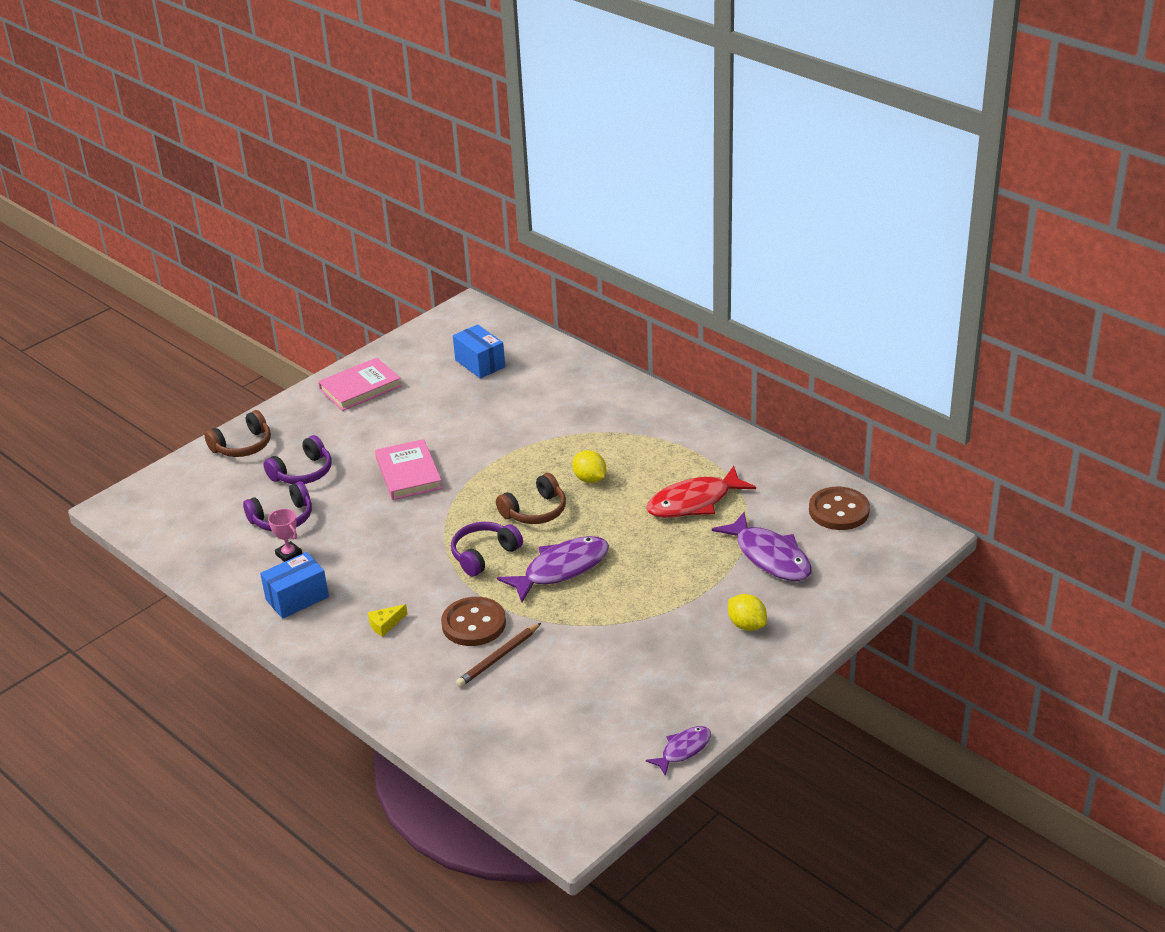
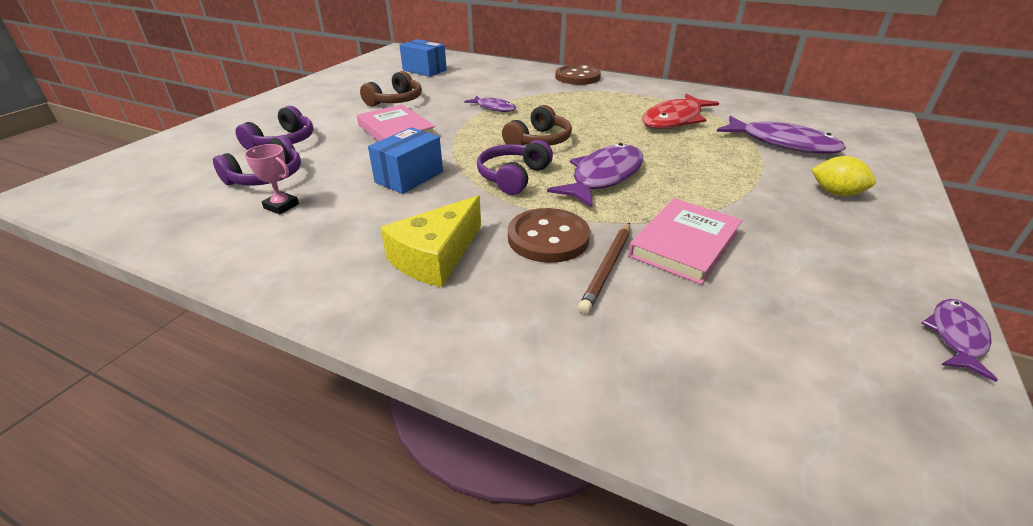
camera: 20 degrees left, 0 degrees up
(243, 446) = (212, 131): brown headphones -> brown headphones (395, 101)
(297, 598) = (302, 247): blue box -> blue box (409, 177)
(360, 388) = (325, 89): pink book -> pink book (684, 244)
(385, 624) = (435, 256): yellow cheese -> yellow cheese, size x2.07
(520, 451) = (494, 108): none -> purple fish
(590, 479) = (570, 117): yellow lemon -> none
(839, 511) = (795, 112): brown button -> brown button (577, 77)

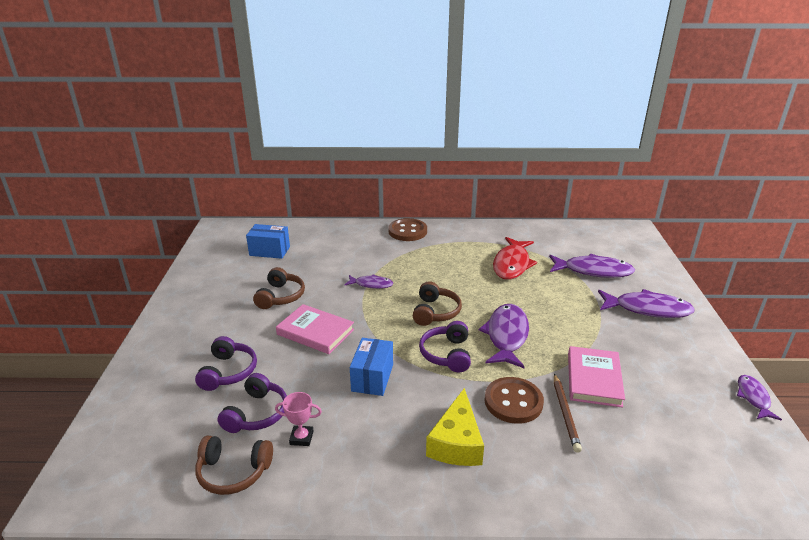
camera: 25 degrees left, 5 degrees down
(188, 214) = (233, 472): none -> brown headphones
(835, 193) = (647, 309): yellow lemon -> purple fish

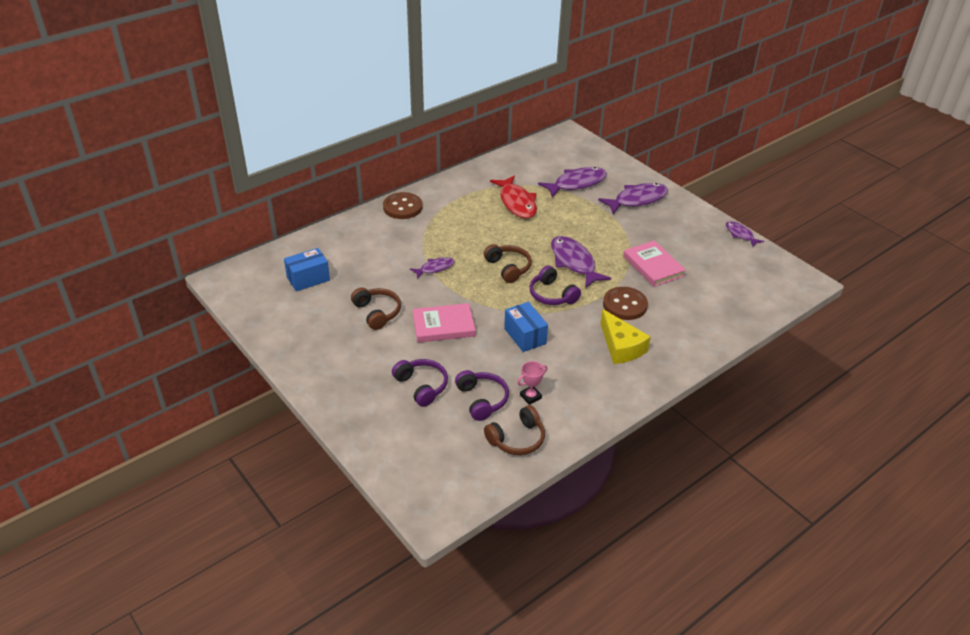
camera: 40 degrees left, 10 degrees up
(565, 414) = (659, 296): brown pencil -> none

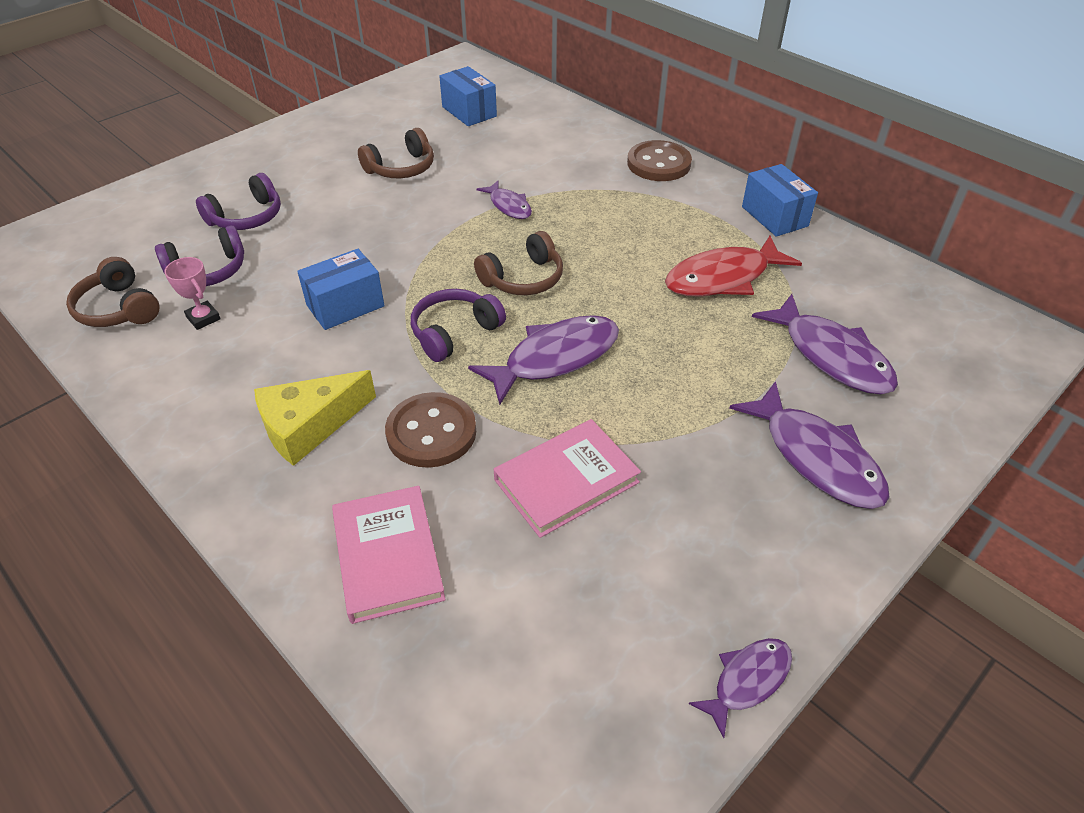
camera: 85 degrees right, 5 degrees up
(443, 326) = (372, 225): pink book -> pink book (388, 556)
(466, 178) = (774, 216): none -> blue box

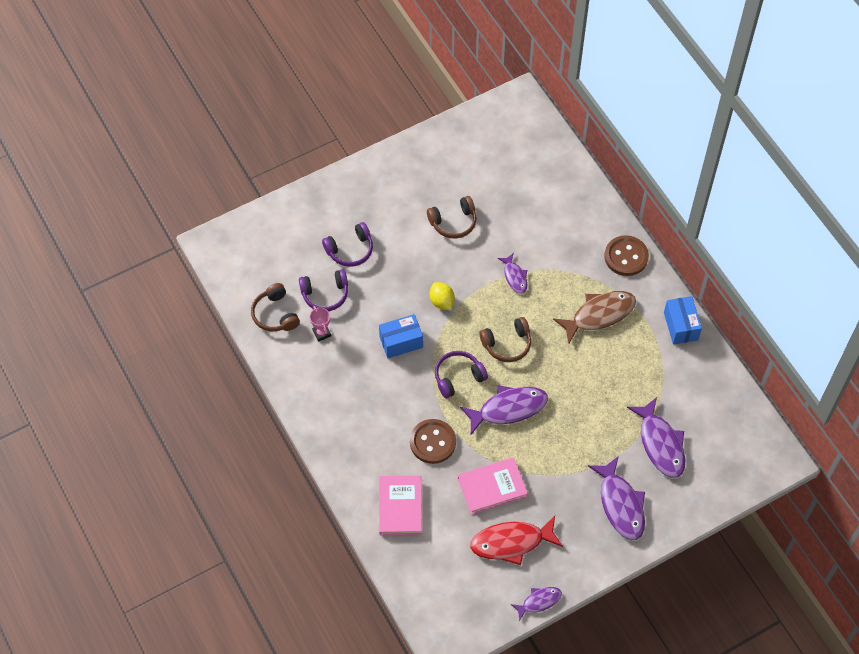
camera: 15 degrees right, 15 degrees up
(309, 426) = (372, 423): yellow cheese -> none
(403, 249) = (442, 301): none -> yellow lemon
(469, 111) = (512, 168): blue box -> none
(651, 224) = (599, 315): none -> brown fish
(723, 278) = (625, 371): red fish -> red fish (511, 542)

